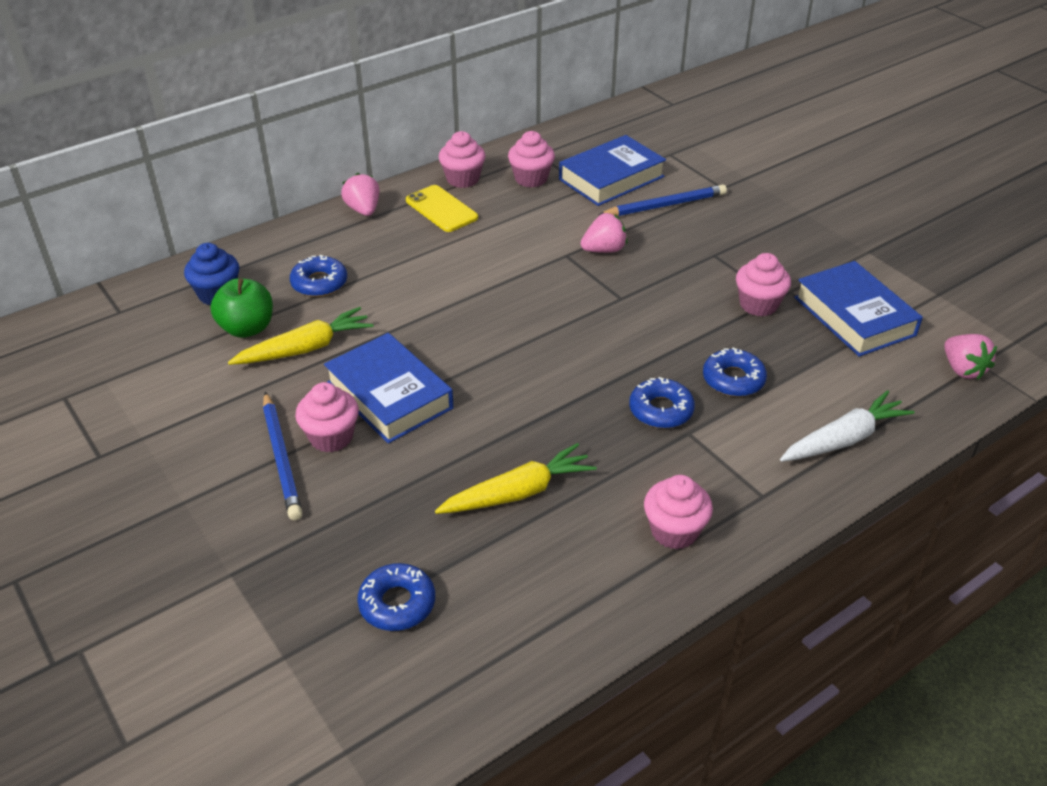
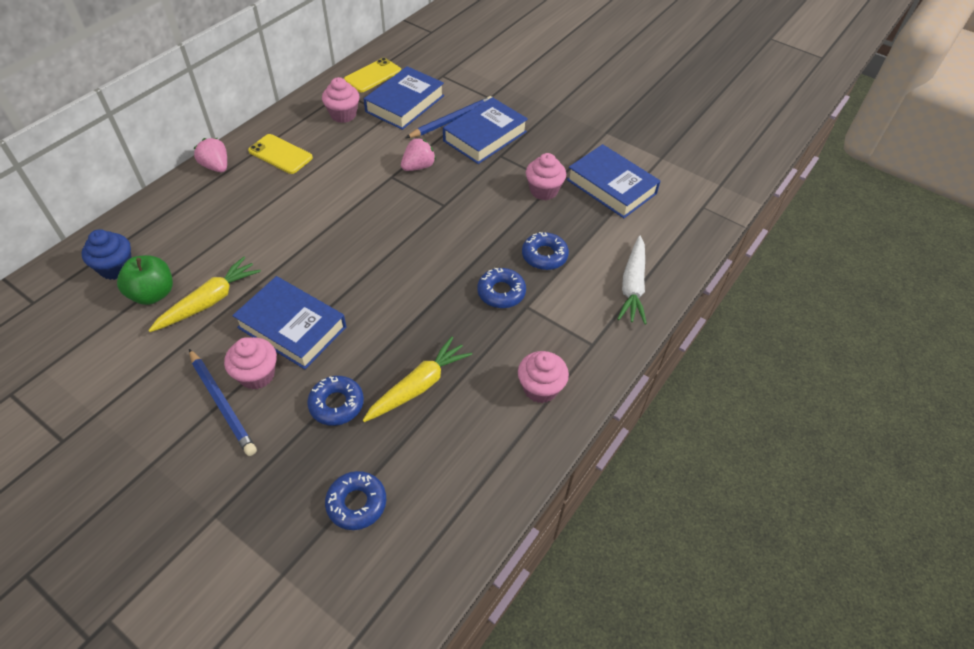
camera: 20 degrees left, 10 degrees up
(319, 283) = (201, 240): blue donut -> blue donut (336, 404)
(463, 179) = (289, 124): pink cupcake -> none
(582, 142) = (373, 76): none -> yellow phone
(701, 230) = (485, 136): none -> blue book
(844, 439) = (632, 286): white carrot -> white carrot turned 150 degrees clockwise
(962, 369) = (693, 214): pink strawberry -> none

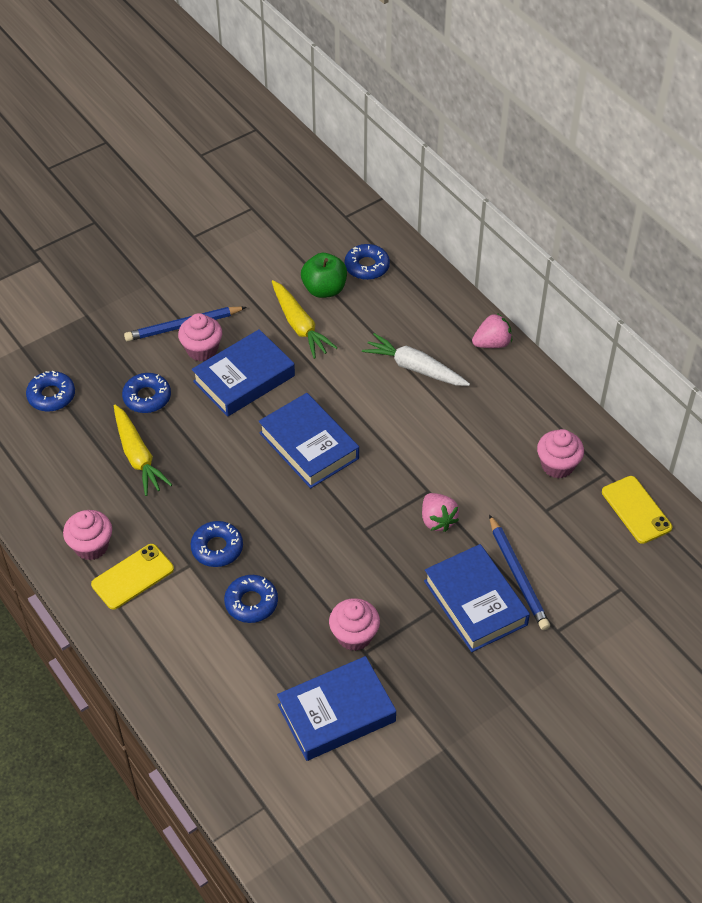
camera: 110 degrees right, 0 degrees up
(116, 268) = (367, 266): blue cupcake -> blue donut
(280, 154) = (497, 398): yellow phone -> yellow phone (132, 577)
(405, 104) = (565, 532): blue book -> blue book (309, 446)
(632, 286) = (174, 672): white carrot -> white carrot (415, 368)

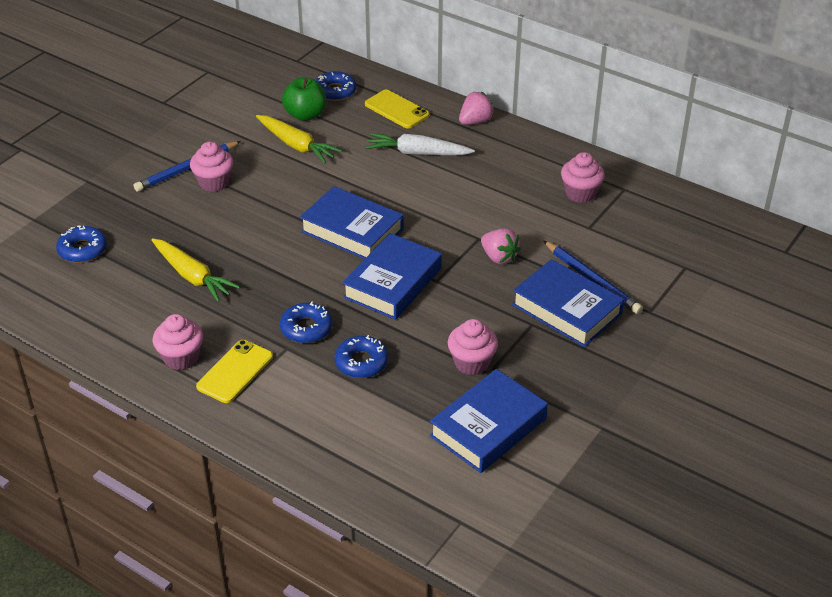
camera: 20 degrees left, 10 degrees down
(147, 397) = (179, 229): blue donut -> none
(244, 378) = (265, 195): blue book -> blue book (392, 283)
(636, 510) = (665, 209): yellow phone -> yellow phone (396, 109)

